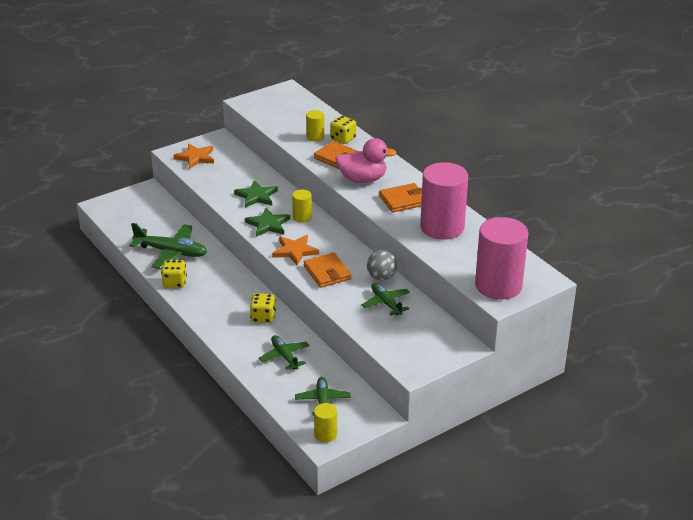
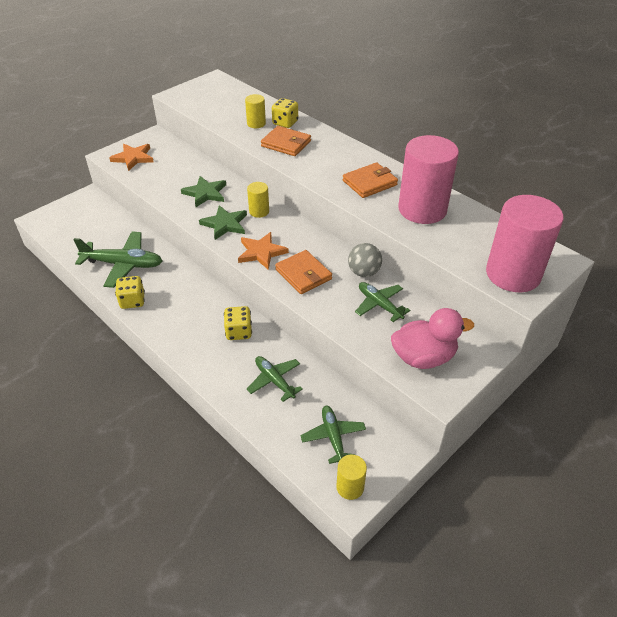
camera: 10 degrees left, 10 degrees up
(362, 179) = (319, 164): pink duck -> pink duck (423, 357)

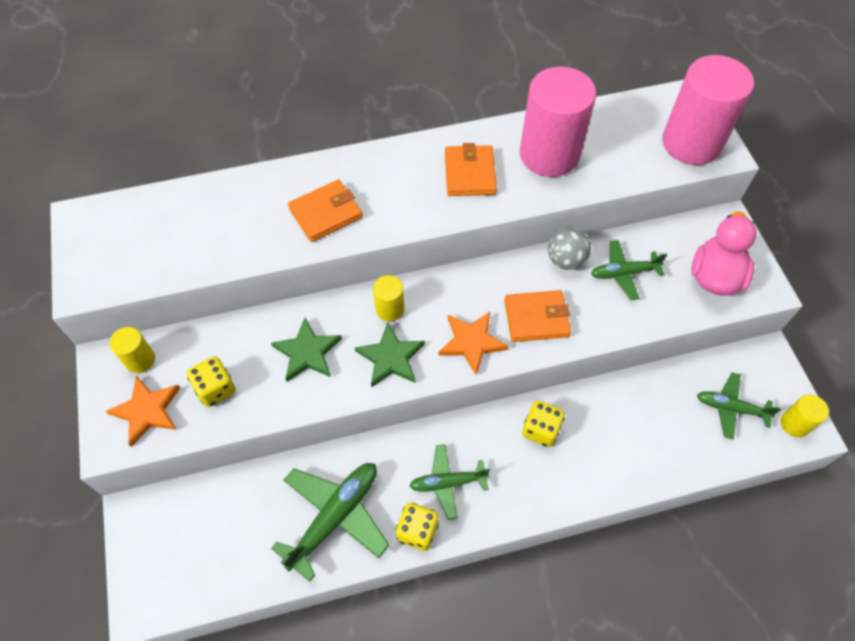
camera: 60 degrees left, 15 degrees up
(256, 123) = (250, 223): yellow cylinder -> yellow cylinder (140, 360)
(274, 380) = (632, 427): green plane -> green plane (447, 483)
(285, 123) = (275, 191): yellow dice -> yellow dice (216, 389)

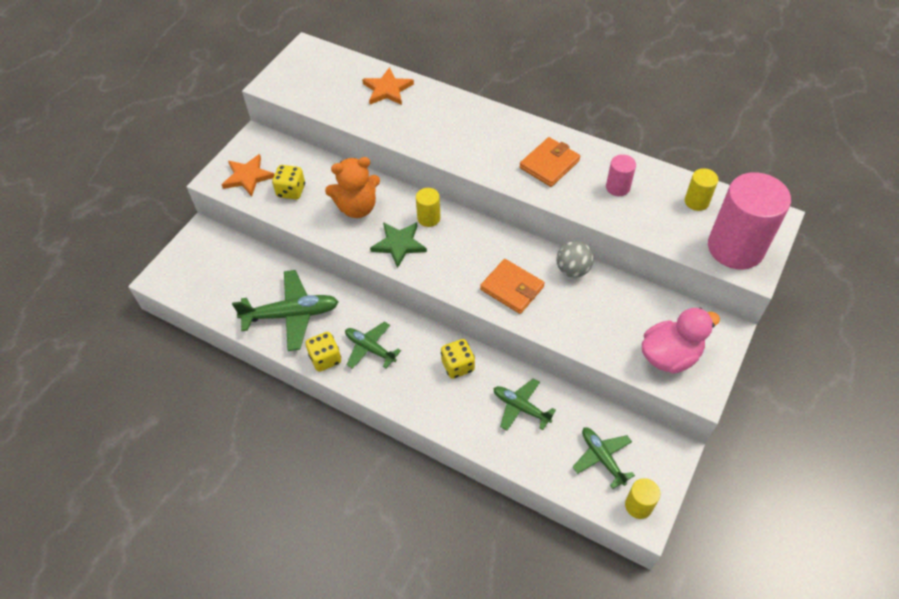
camera: 45 degrees right, 5 degrees down
(140, 360) = (271, 149): yellow cylinder -> yellow cylinder (696, 201)
(307, 352) = (357, 207): green star -> orange teddy bear
(326, 213) = (435, 130): orange wallet -> none
(472, 342) = (455, 271): orange star -> orange star (387, 89)
(549, 154) = (617, 187): pink cylinder -> pink cylinder, size x0.46
(623, 273) = (604, 305): green plane -> green plane (521, 407)

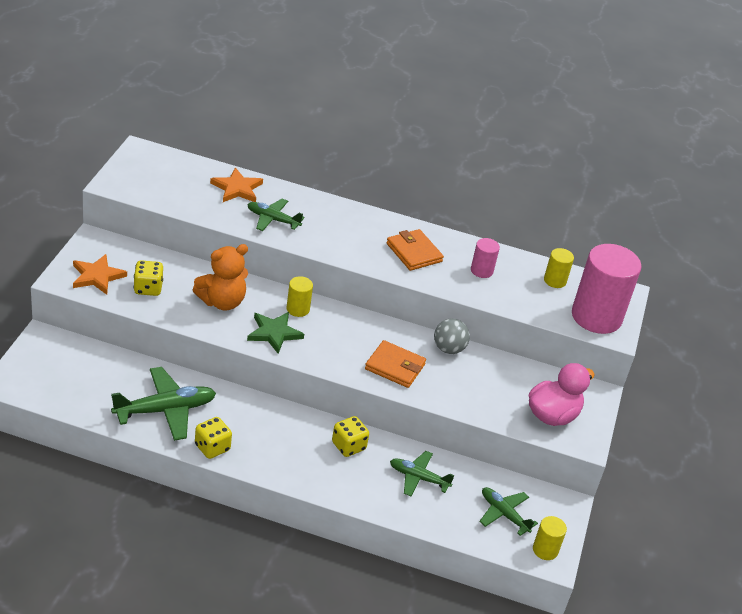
camera: 20 degrees left, 15 degrees down
(370, 348) = (256, 436): green plane -> green plane (273, 219)
(549, 164) = (414, 252): orange wallet -> orange wallet turned 60 degrees counterclockwise

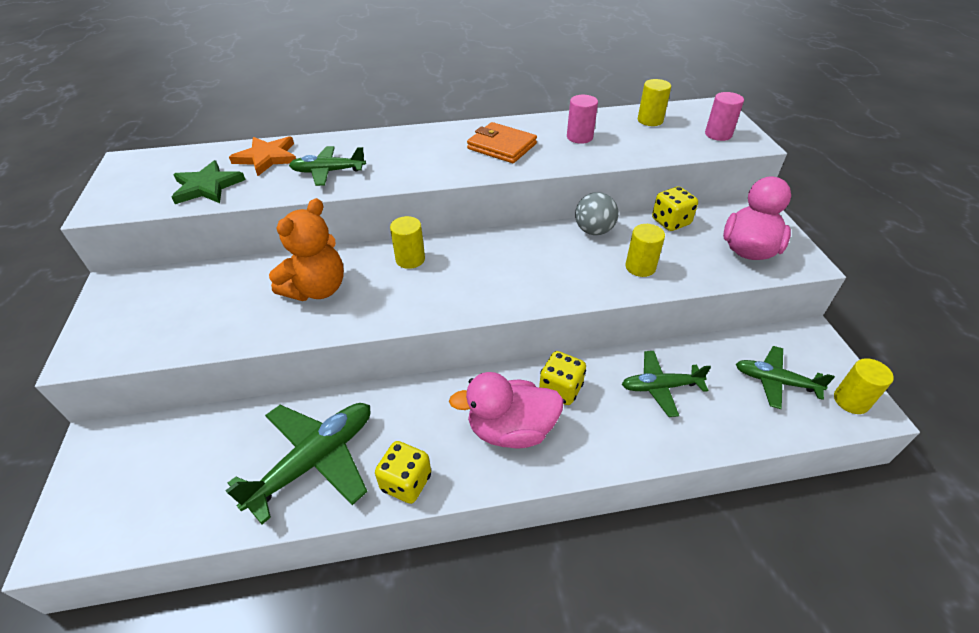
camera: 20 degrees left, 5 degrees up
(97, 276) = (134, 329): orange star -> none
(148, 288) = (212, 314): yellow dice -> yellow dice (670, 222)
(274, 333) = (402, 298): green star -> green star (207, 186)
(296, 452) = (511, 430): none -> pink duck
(395, 367) = (560, 273): orange wallet -> none
(457, 389) = (640, 267): none -> yellow cylinder
(596, 317) = (718, 134): pink cylinder -> pink cylinder, size x0.46

